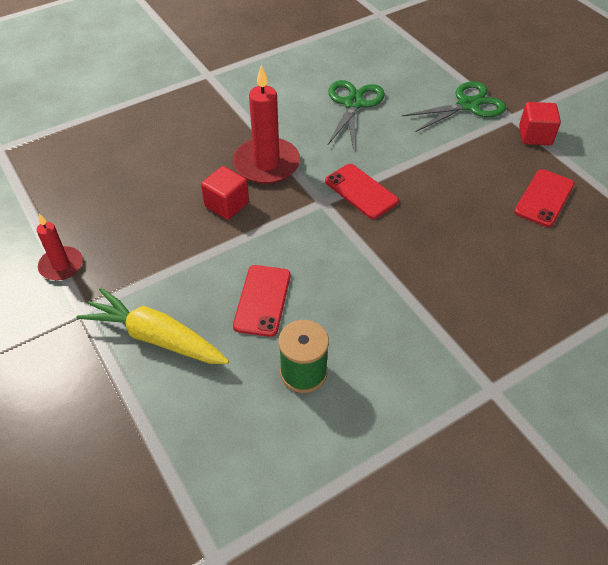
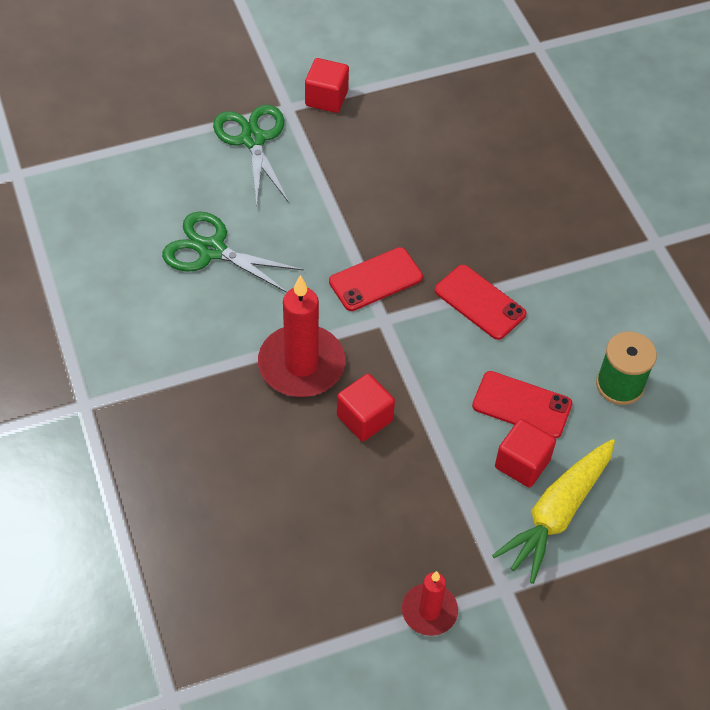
camera: 80 degrees left, 5 degrees up
(202, 307) = (522, 463): none -> red cube
(544, 198) = (426, 124): red phone -> red phone (480, 302)

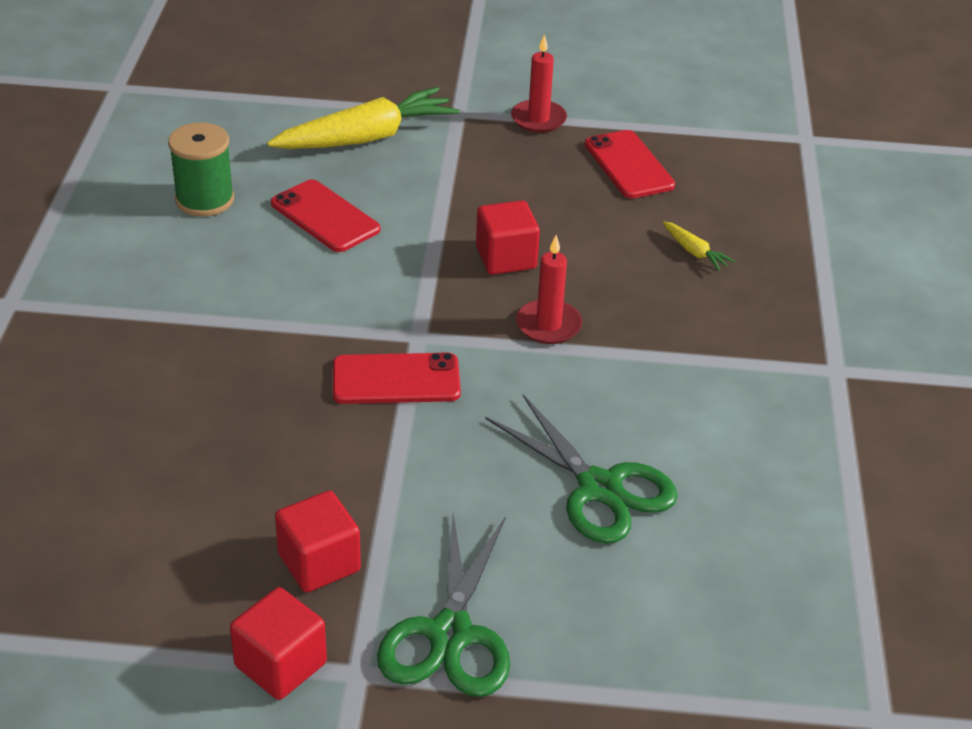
camera: 155 degrees left, 15 degrees down
(224, 486) = (694, 252): none -> yellow carrot
(301, 364) = (548, 325): red candle -> red candle, size x0.58
(480, 302) = (286, 315): red phone -> red phone (629, 165)
(522, 463) = (367, 177): red cube -> red cube (319, 562)

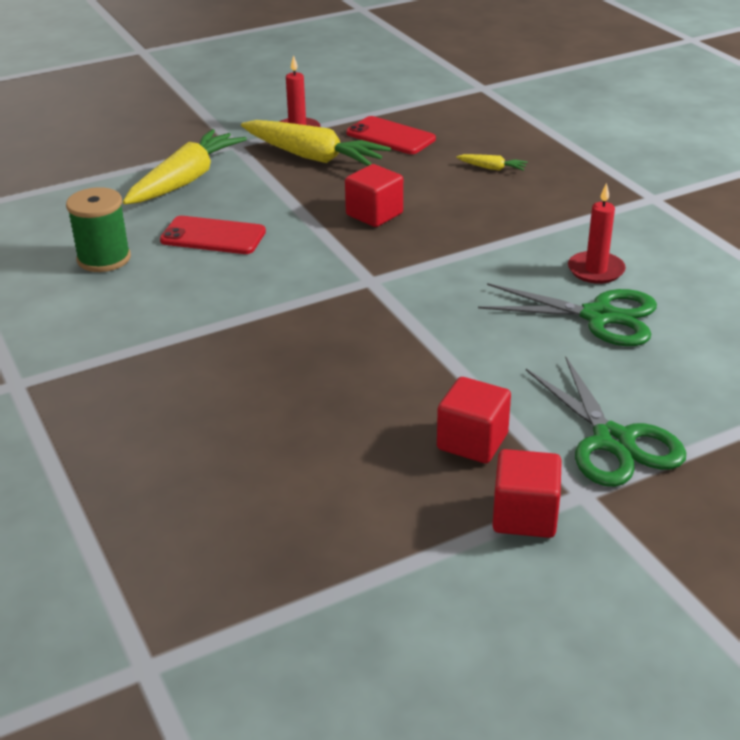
camera: 30 degrees left, 5 degrees down
(396, 379) = (387, 311): red phone -> none
(520, 159) = (313, 157): none -> yellow carrot
(548, 325) = (451, 241): red candle -> red candle (596, 270)

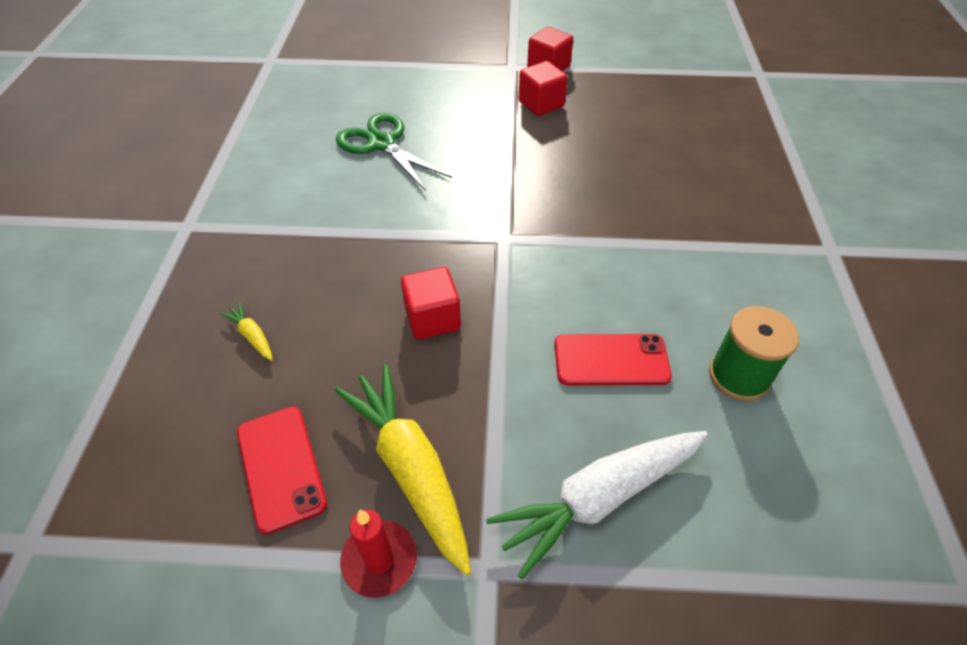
camera: 150 degrees left, 15 degrees up
(185, 180) = (599, 498): yellow carrot -> white carrot
(213, 236) = (611, 360): red phone -> red phone turned 45 degrees counterclockwise
(596, 270) = (334, 177): red candle -> none
(613, 441) = (469, 80): green scissors -> none

